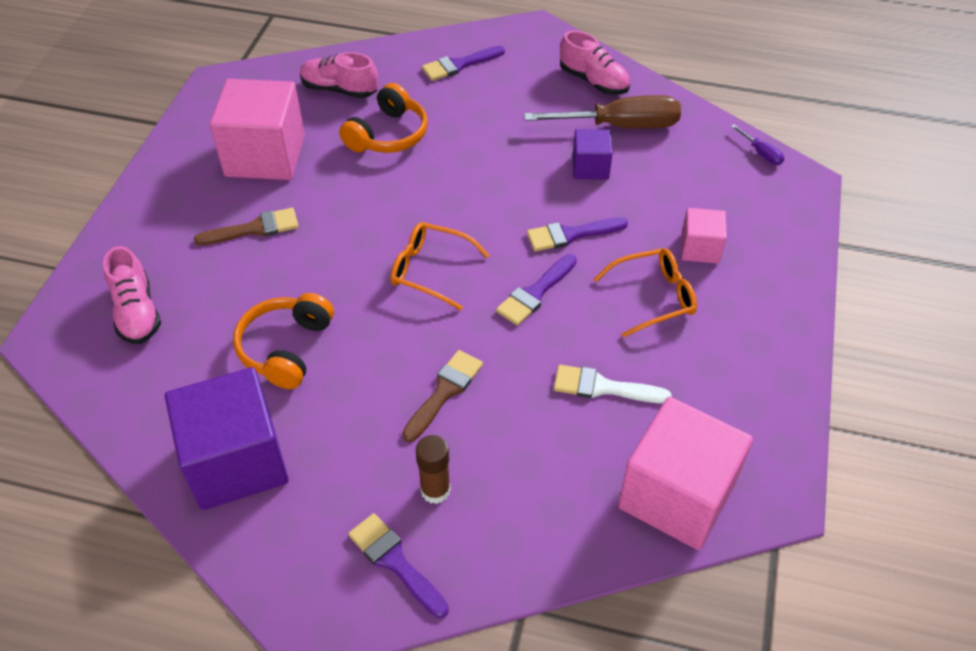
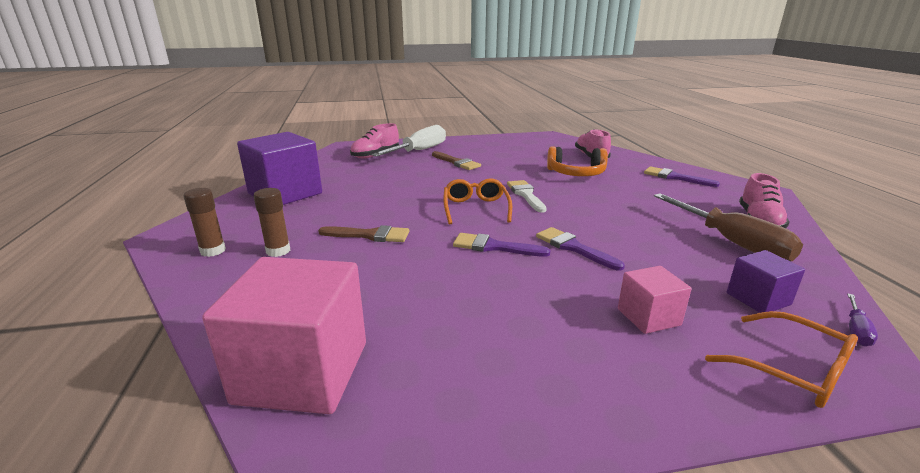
camera: 65 degrees right, 25 degrees down
(162, 251) = (419, 151): none -> white screwdriver
(265, 156) = (513, 153): pink cube -> none
(286, 348) = (375, 187): orange headphones -> none
(395, 561) = (213, 251): purple brush -> brown glue stick
(590, 167) = (660, 240): purple cube -> purple cube (758, 299)
(603, 387) = (417, 298): white brush -> white brush (526, 195)
(652, 297) = (549, 302): orange glasses -> orange glasses (791, 369)

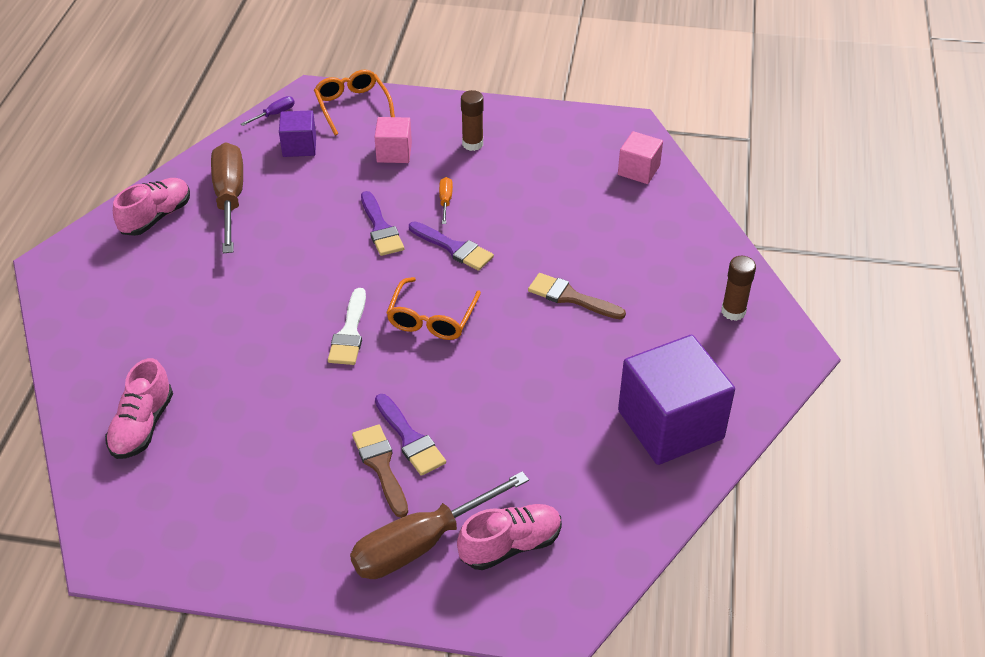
camera: 160 degrees left, 20 degrees up
(278, 251) = (666, 295): brown glue stick -> brown glue stick (472, 144)
(302, 372) = (638, 170): pink cube -> pink cube, size x0.51
(419, 151) = (420, 544): white screwdriver -> brown screwdriver
(536, 280) = (445, 201): none -> orange screwdriver
(576, 174) = (230, 371): orange headphones -> none
(675, 177) = (110, 323): purple brush -> purple brush (410, 439)

